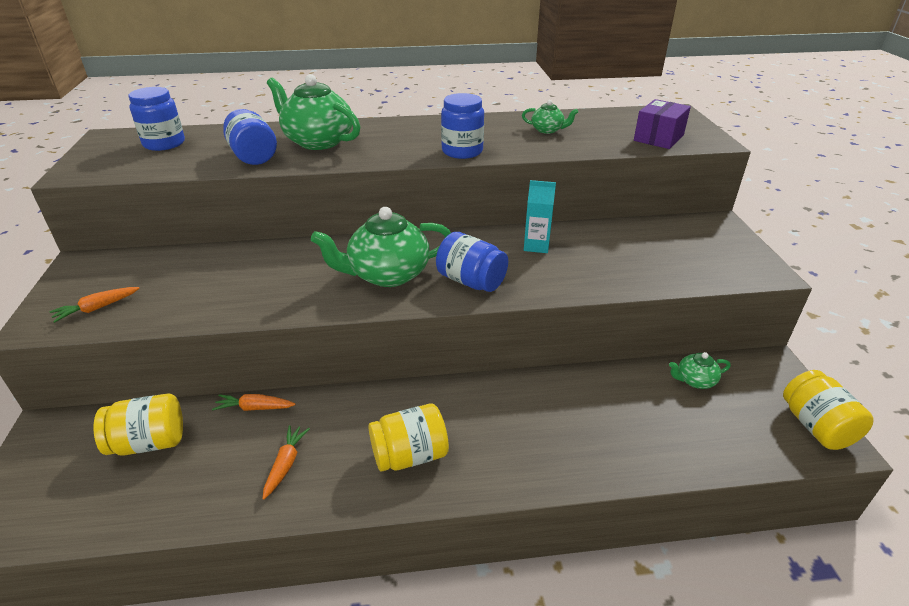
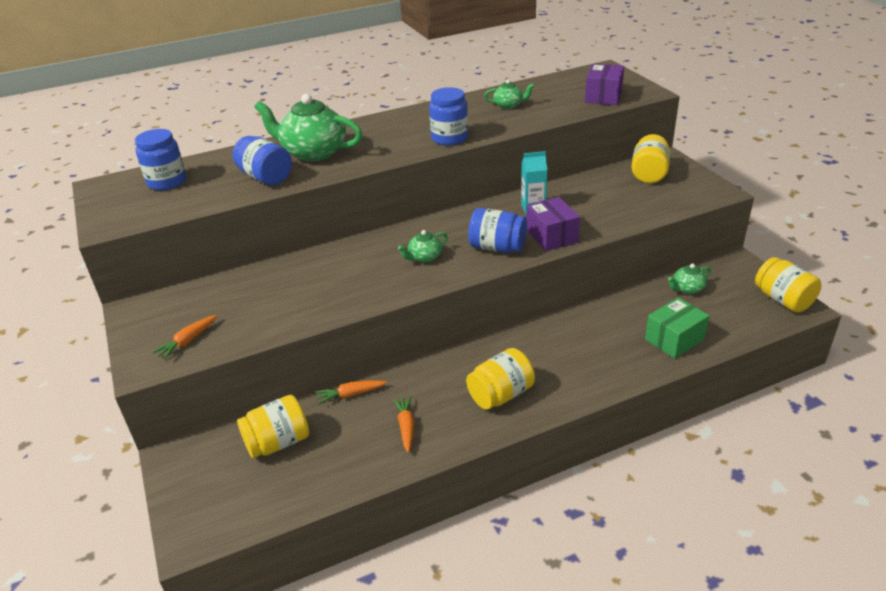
camera: 15 degrees left, 0 degrees up
(387, 274) = (424, 257): green teapot -> green teapot, size x0.48
(539, 282) = (552, 236): none -> purple box
(651, 442) = (674, 339): none -> green box
(689, 235) = (649, 174): none -> yellow jar

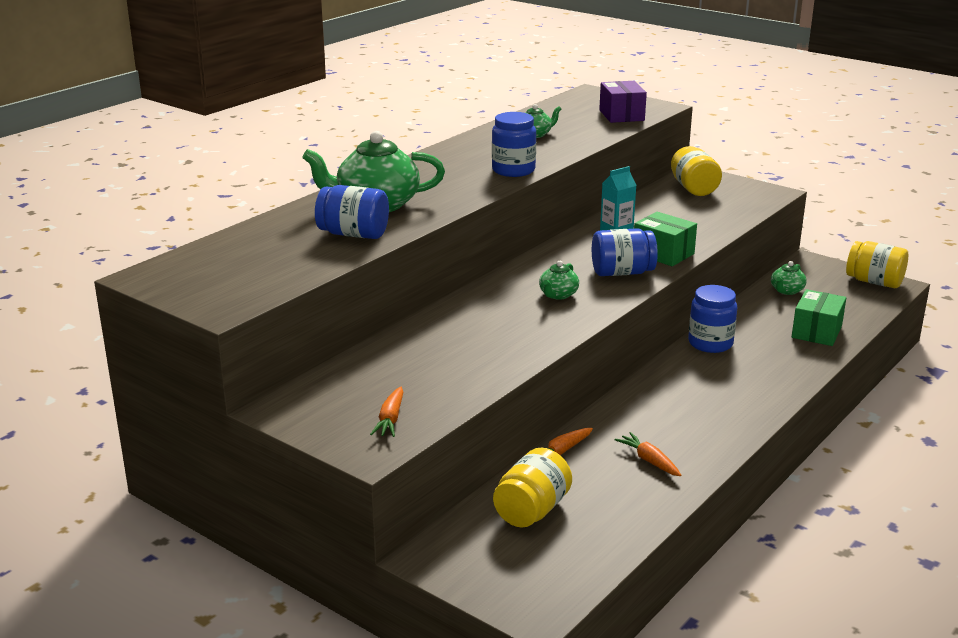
camera: 30 degrees left, 10 degrees down
(167, 182) = (232, 258): blue jar -> blue jar (710, 343)
(500, 394) = (710, 412): yellow jar -> none
(552, 236) = (663, 253): purple box -> green box

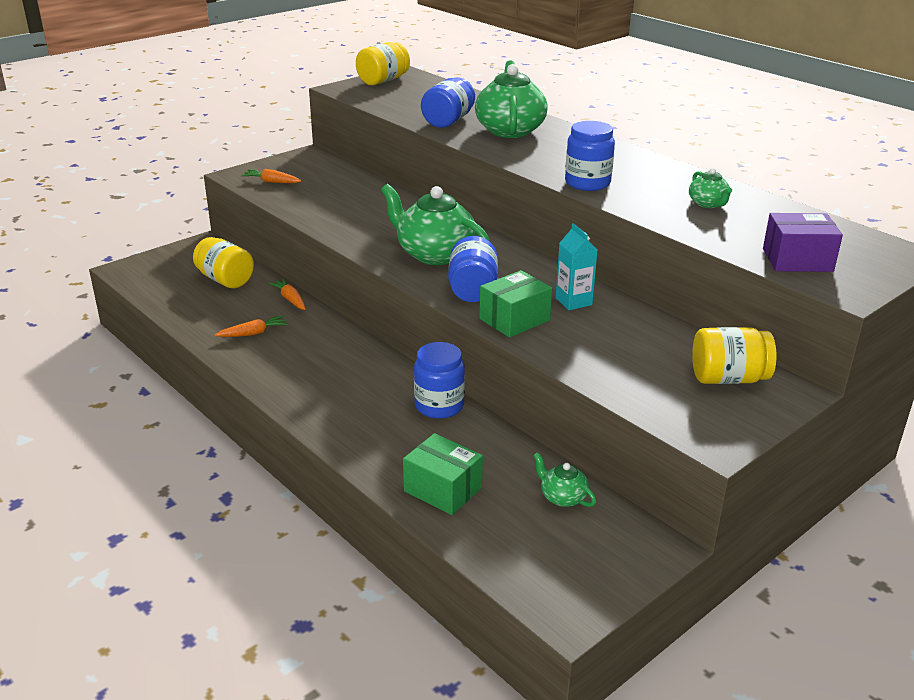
camera: 100 degrees right, 5 degrees up
(558, 295) = (435, 254): green teapot -> green teapot, size x2.08
(874, 282) = (581, 595): yellow jar -> yellow jar (383, 81)

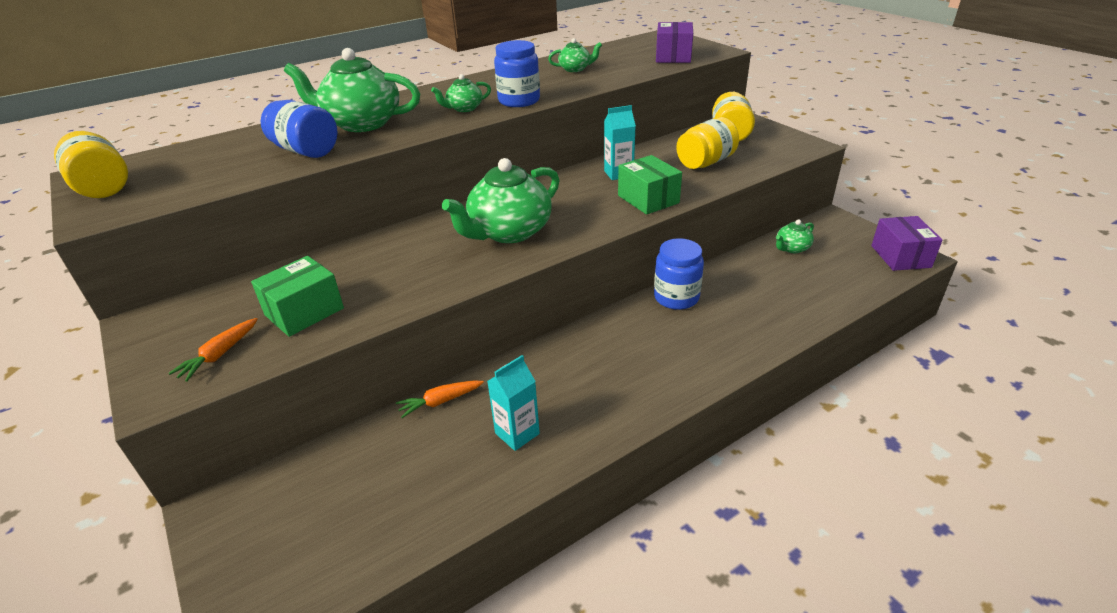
camera: 80 degrees left, 5 degrees up
(225, 280) = (354, 473): yellow jar -> yellow jar (705, 162)
(253, 333) = (517, 433): orange carrot -> turquoise carton
(442, 489) = (797, 301): green box -> green box (304, 312)
(472, 290) = (591, 215): blue jar -> none
(558, 162) = (464, 108): none -> green teapot
(566, 599) = (900, 256): none -> purple box

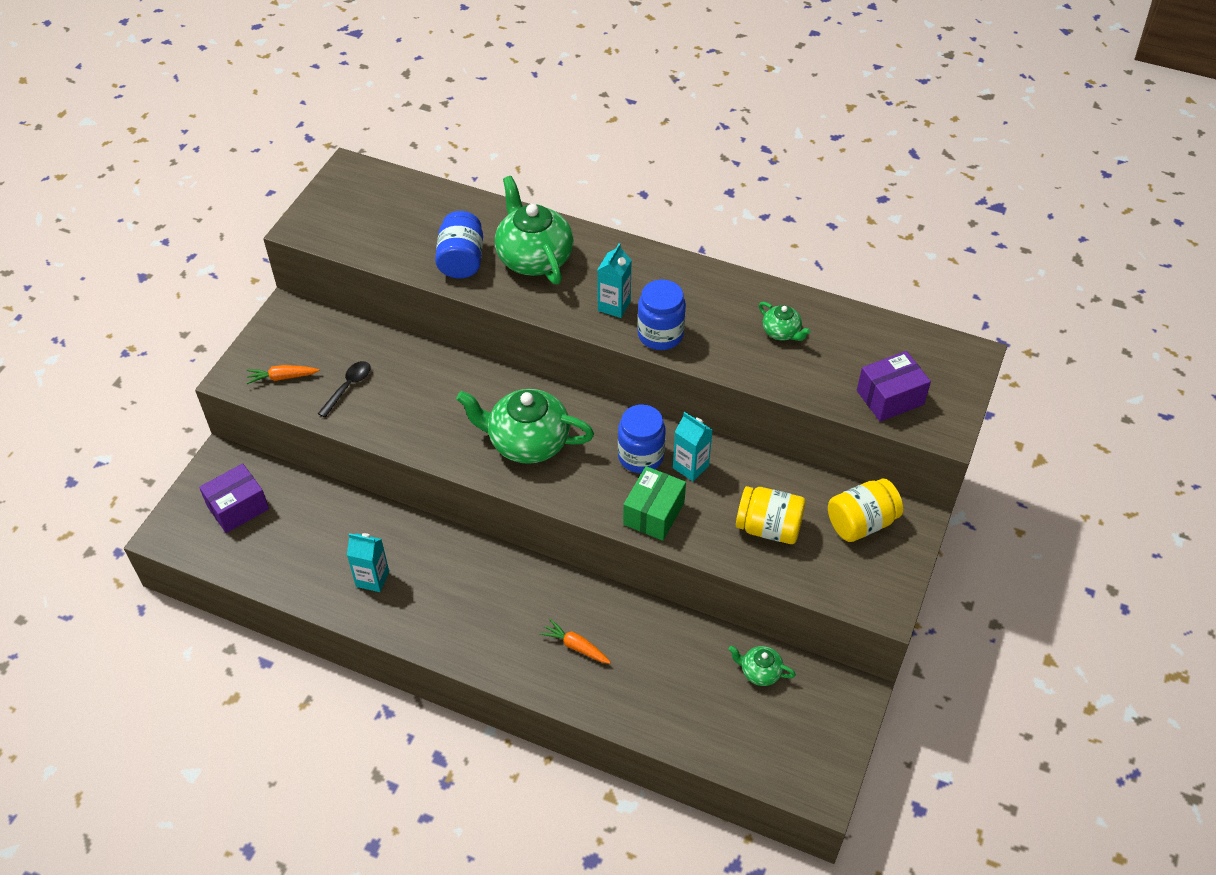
camera: 55 degrees right, 15 degrees up
(103, 187) = (337, 195): yellow jar -> none
(304, 312) = (348, 387): green box -> black spoon
(440, 402) = (375, 514): orange carrot -> orange carrot (576, 646)
(464, 108) = (614, 306): green teapot -> turquoise carton
(676, 297) = (604, 606): blue jar -> blue jar (640, 456)
(900, 256) = (813, 776): purple box -> purple box (238, 507)

